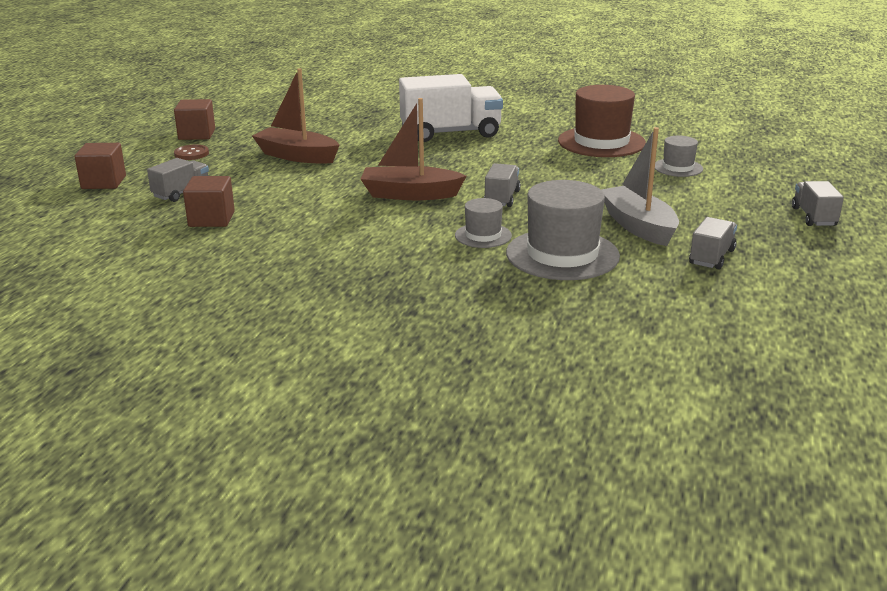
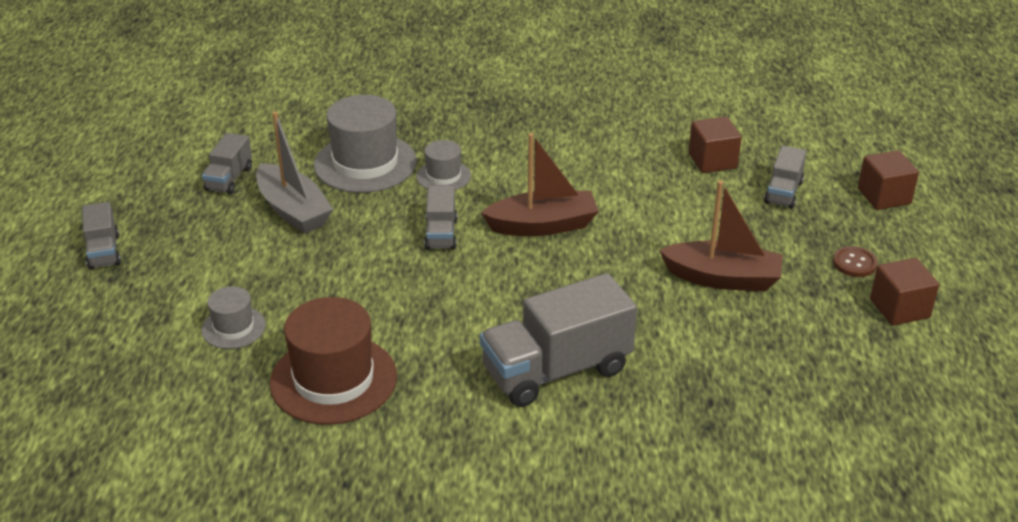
camera: 165 degrees right, 10 degrees up
(450, 133) = (556, 370): white truck -> grey truck

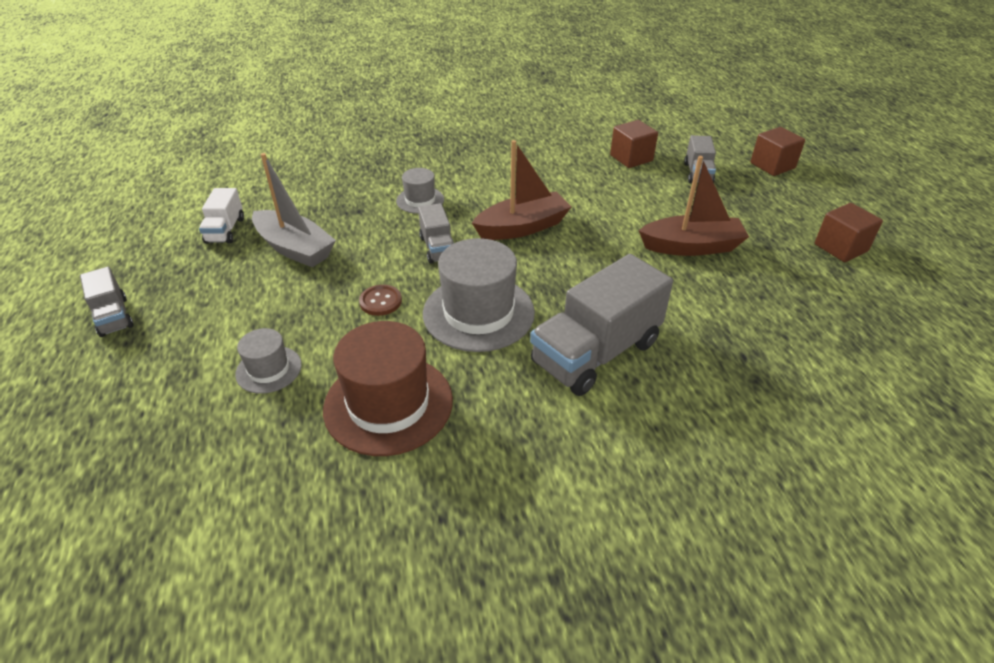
camera: 15 degrees left, 5 degrees up
(229, 179) = (225, 230): grey truck -> white truck
(365, 163) = (347, 199): grey hat -> grey hat (478, 313)
(854, 263) = (784, 218): brown button -> brown button (380, 301)

